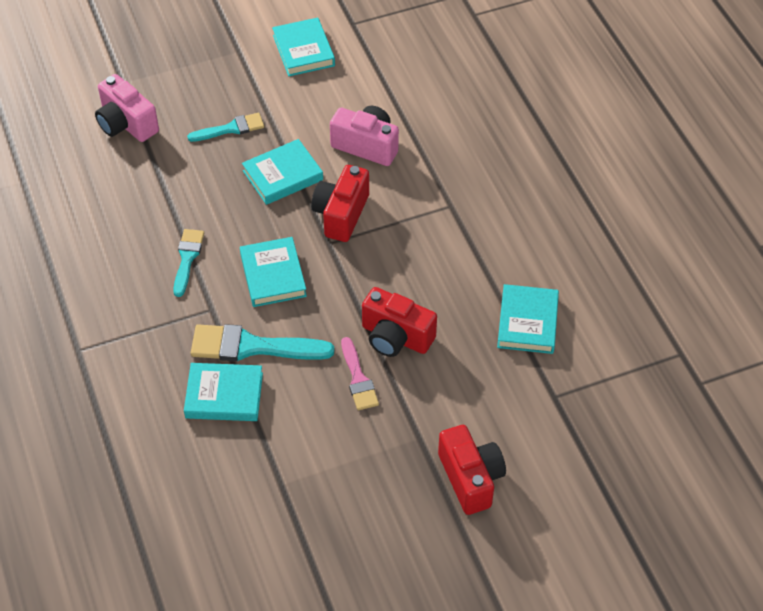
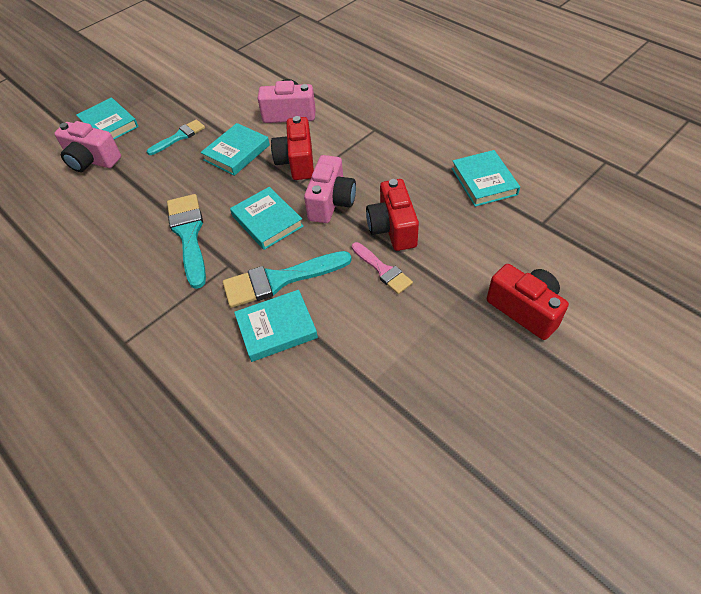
camera: 20 degrees left, 0 degrees up
(187, 258) = (189, 235): turquoise brush -> turquoise brush, size x1.66
(303, 50) = (209, 75): turquoise book -> turquoise book (109, 124)
(350, 280) = (331, 202): none -> pink camera
(396, 337) = (392, 228): red camera -> red camera turned 75 degrees clockwise

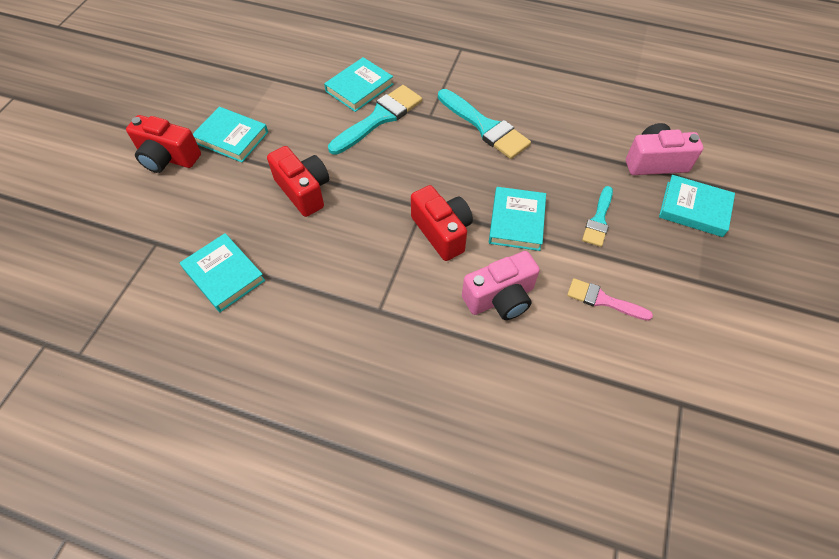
camera: 150 degrees right, 5 degrees up
(267, 221) = (425, 160): turquoise book -> turquoise book (232, 137)
(331, 202) = (376, 197): pink camera -> none
(383, 270) = (297, 152): pink brush -> pink brush (603, 300)

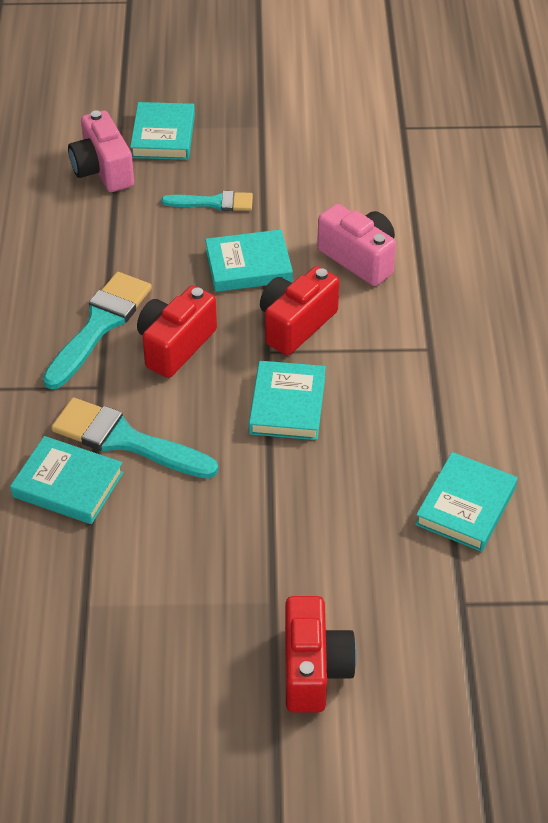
camera: 110 degrees left, 10 degrees down
(232, 137) = (237, 604): turquoise book -> turquoise book (287, 405)
(303, 191) = (297, 477): red camera -> red camera (175, 345)
(603, 300) = (320, 186): pink brush -> none

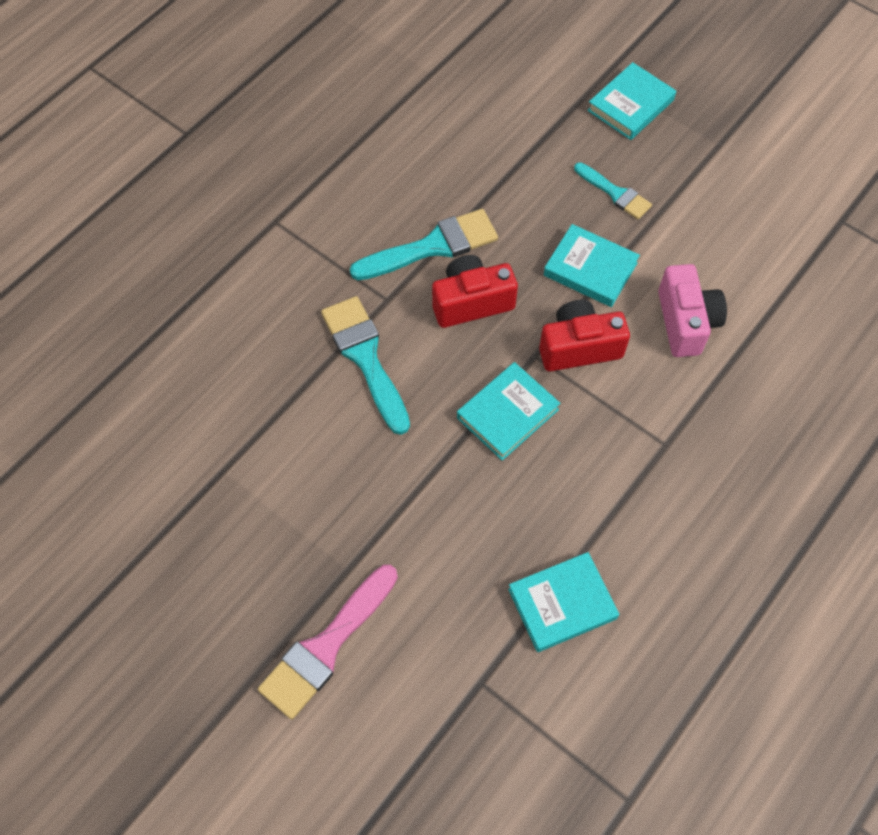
camera: 40 degrees right, 15 degrees up
(68, 485) = (295, 365): turquoise book -> none
(103, 170) = (555, 108): pink camera -> none
(313, 669) = (326, 646): red camera -> pink brush

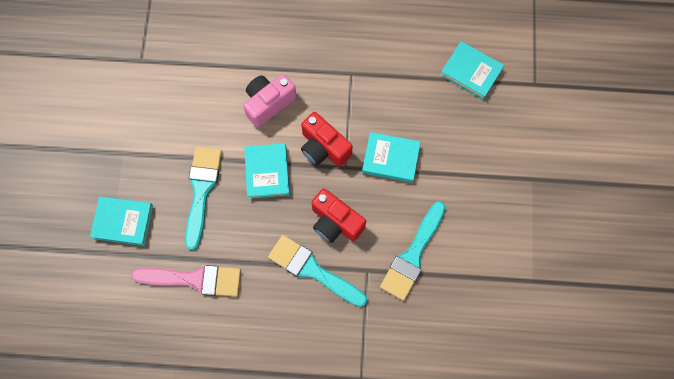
camera: 125 degrees left, 10 degrees up
(326, 646) = (575, 162): pink brush -> pink brush (194, 279)
(615, 193) = (201, 190): turquoise brush -> turquoise brush, size x1.66

